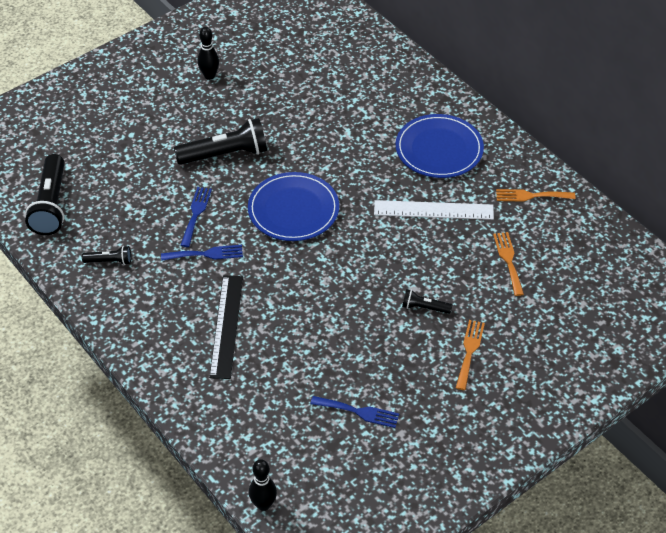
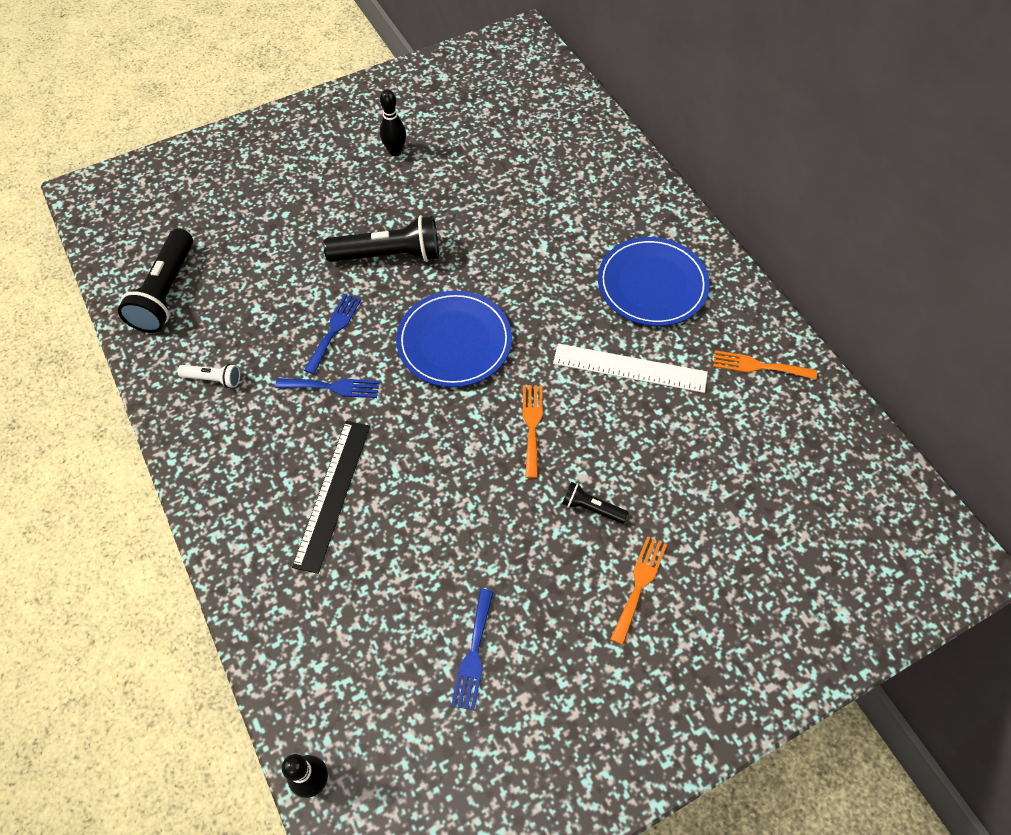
camera: 10 degrees right, 10 degrees up
(109, 261) = (213, 379): black flashlight -> white flashlight
(359, 412) = (473, 654): blue fork -> blue fork turned 75 degrees clockwise
(508, 260) = (714, 455): orange fork -> orange fork (532, 425)

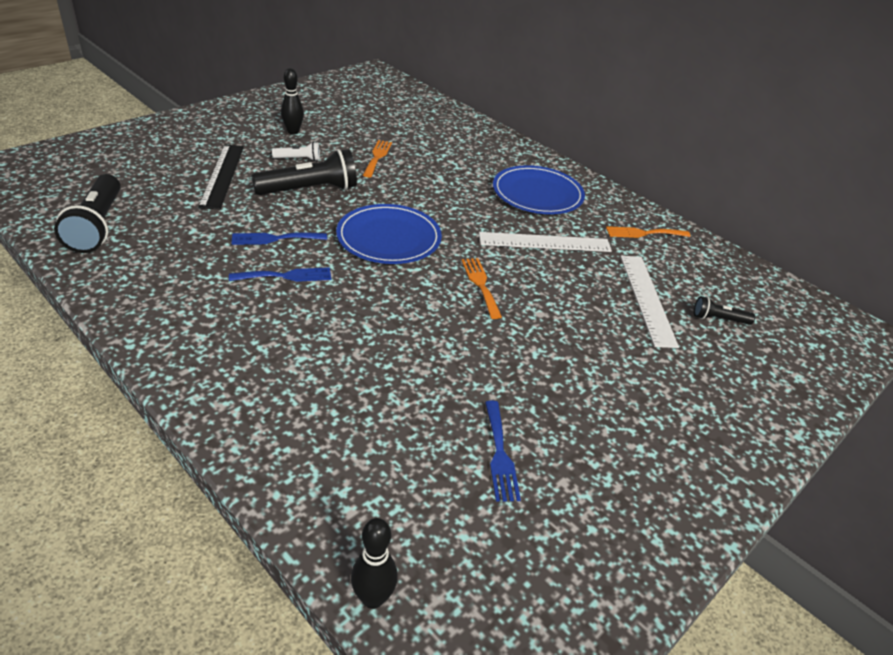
camera: 20 degrees left, 20 degrees down
(213, 379) = (162, 281): white flashlight -> white flashlight (298, 159)
(332, 494) = (311, 351): black ruler -> black ruler (222, 175)
(334, 330) = (274, 239): blue fork -> blue fork turned 105 degrees counterclockwise
(591, 508) = (558, 333): black flashlight -> black flashlight (718, 319)
(639, 585) = (625, 380): orange fork -> orange fork (377, 157)
(715, 472) = (646, 299): none -> white ruler

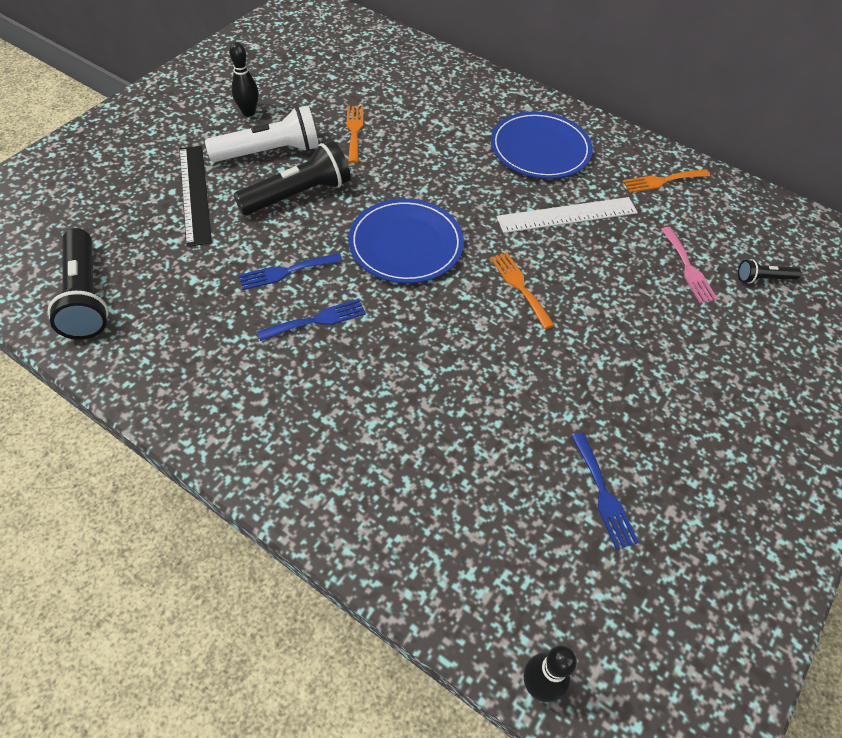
camera: 10 degrees left, 15 degrees up
(298, 159) = (270, 152): white flashlight -> white flashlight, size x2.03
(646, 299) = (688, 268): white ruler -> pink fork

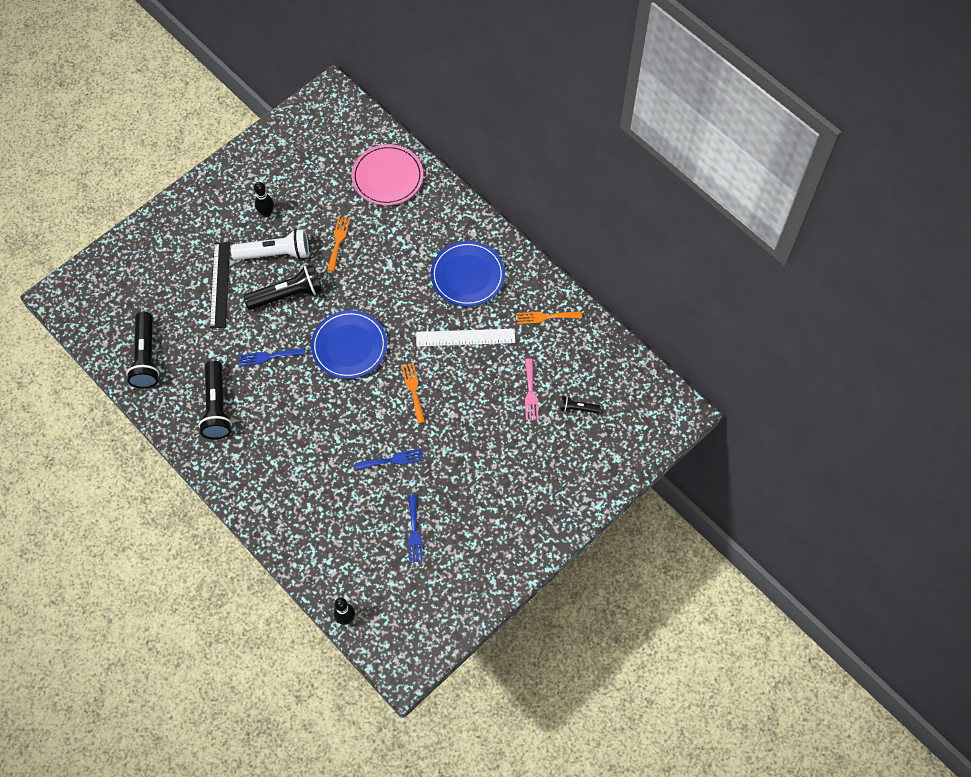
camera: 15 degrees right, 10 degrees up
(214, 350) = (216, 407): none -> black flashlight
(317, 320) = (280, 395): blue fork -> blue fork (393, 460)
(399, 66) = (387, 177): none -> pink plate

